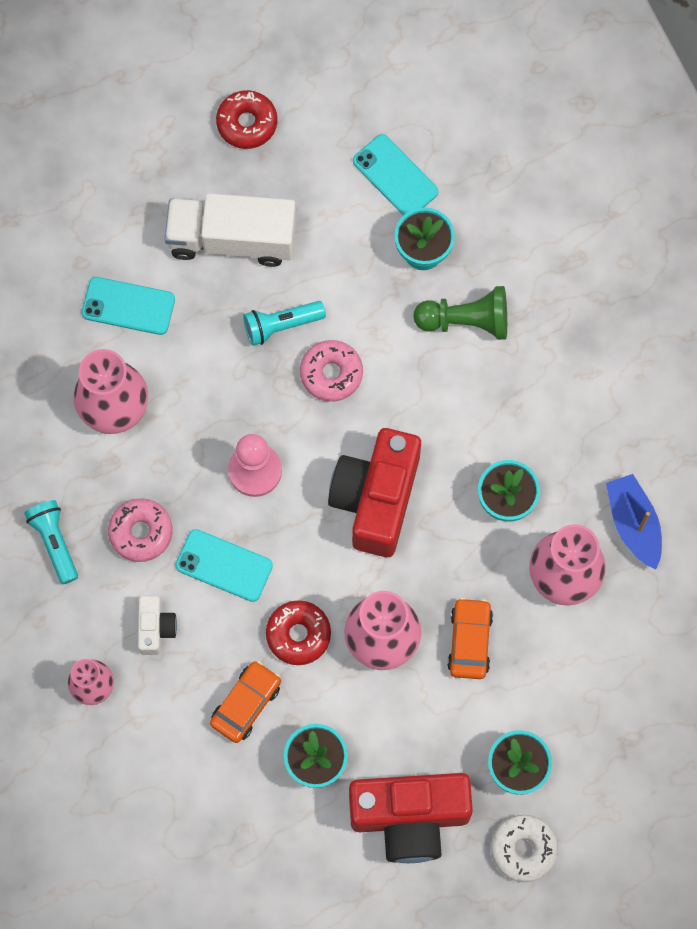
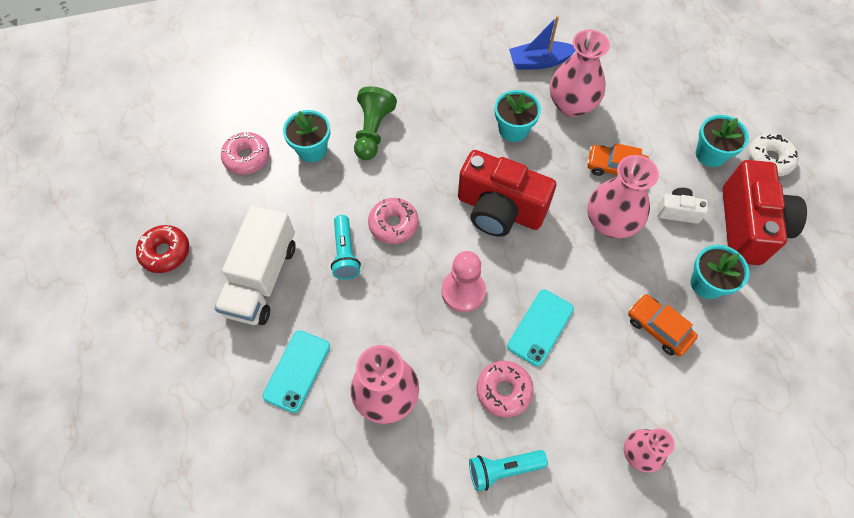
camera: 80 degrees left, 10 degrees down
(155, 628) = (590, 391): white camera -> white camera (677, 211)
(298, 634) = (603, 280): red donut -> none
(395, 176) = (247, 157): turquoise phone -> pink donut

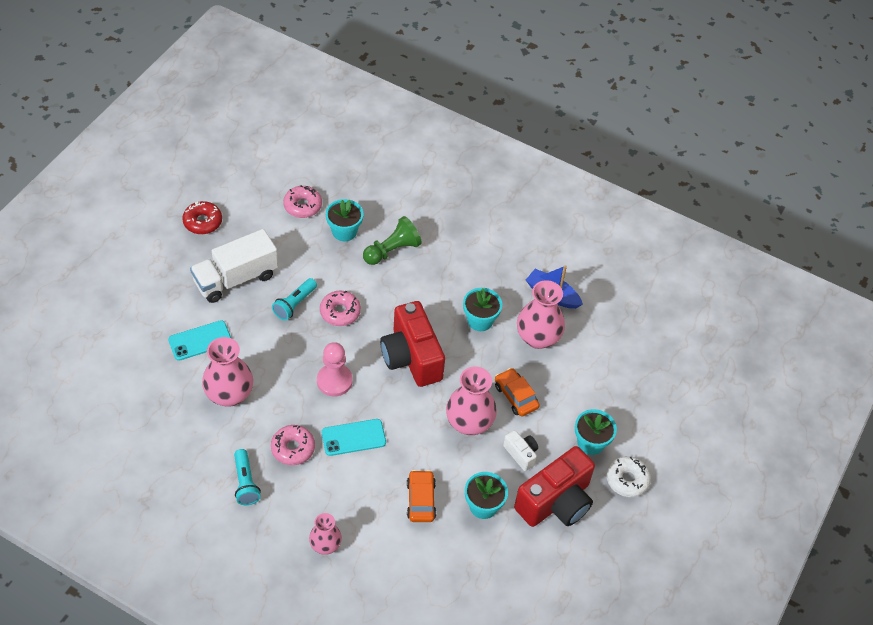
camera: 40 degrees right, 10 degrees down
(503, 469) = (245, 483): turquoise flashlight -> turquoise flashlight turned 135 degrees counterclockwise

